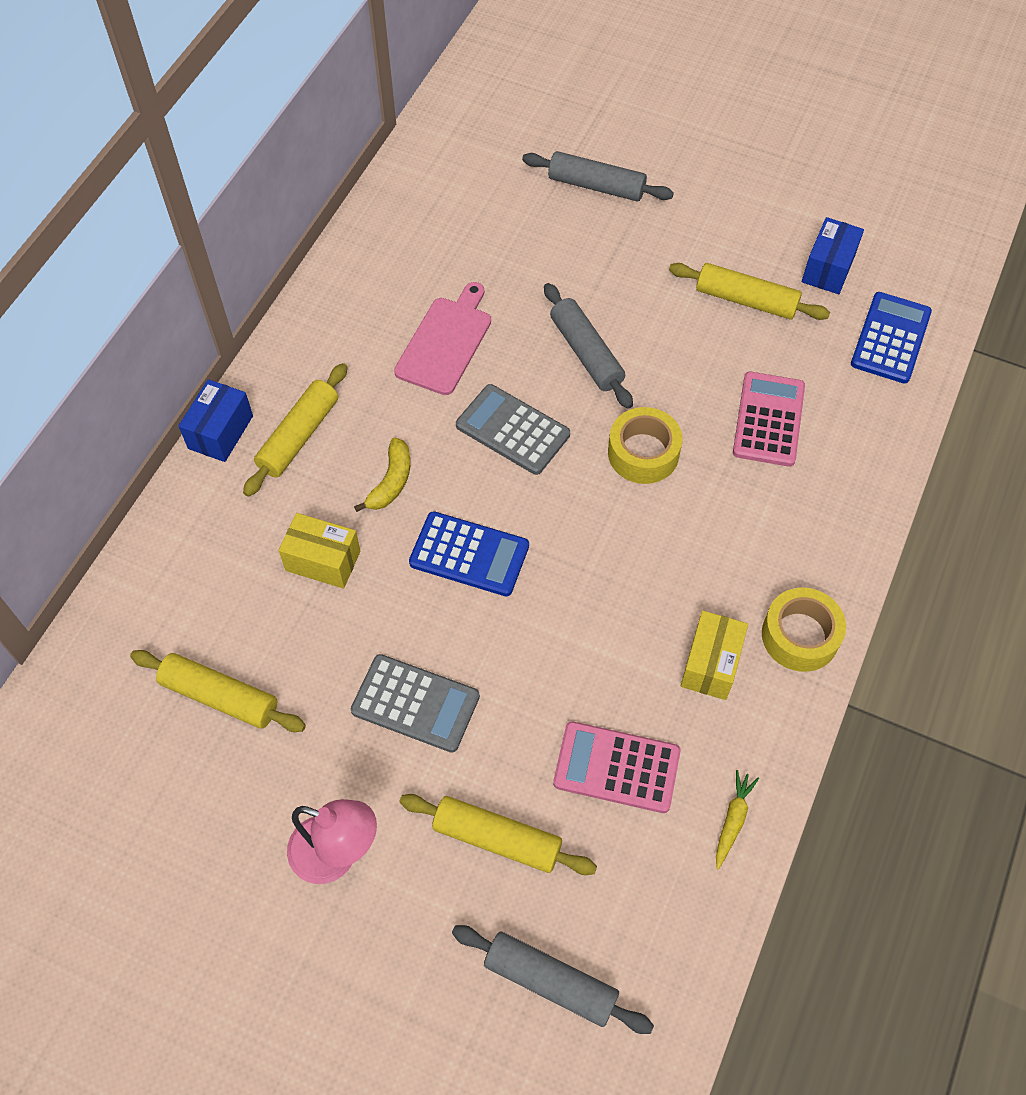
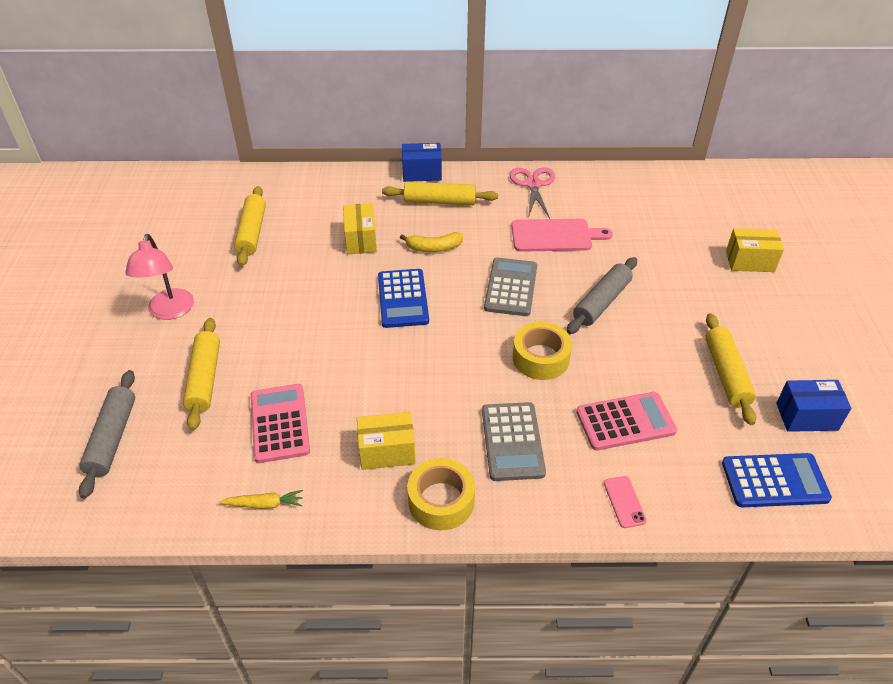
camera: 65 degrees right, 15 degrees down
(331, 317) = (533, 184): none -> pink scissors
(415, 703) = (283, 310): grey calculator -> grey calculator (512, 441)
(596, 186) = (750, 261): grey rolling pin -> yellow box
(866, 471) = (624, 502): none -> pink phone

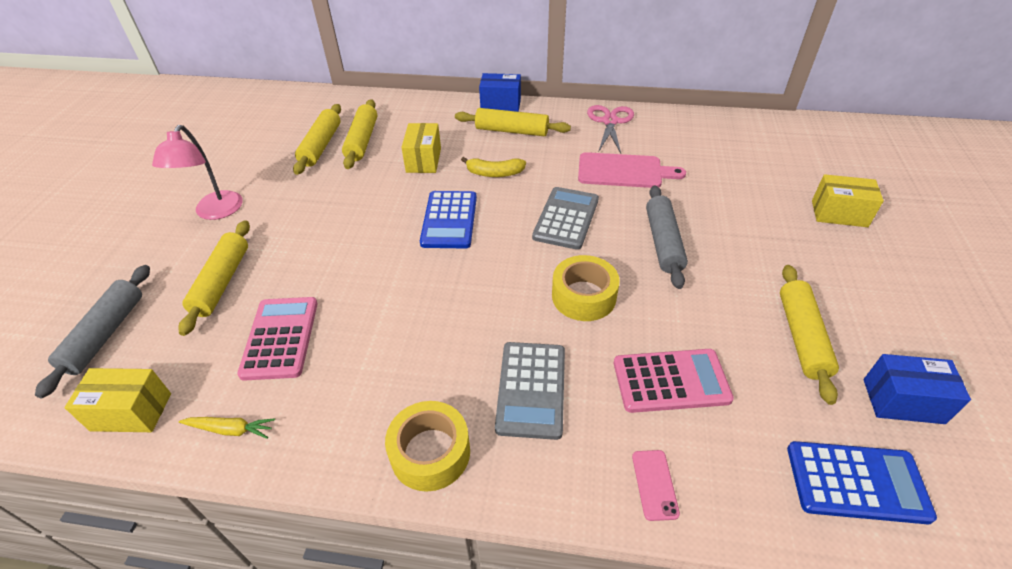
camera: 10 degrees right, 0 degrees up
(292, 224) = (362, 141): none -> yellow rolling pin
(387, 451) = (385, 384): yellow box -> yellow box (131, 412)
(601, 302) = (663, 242): grey rolling pin -> grey rolling pin turned 45 degrees counterclockwise

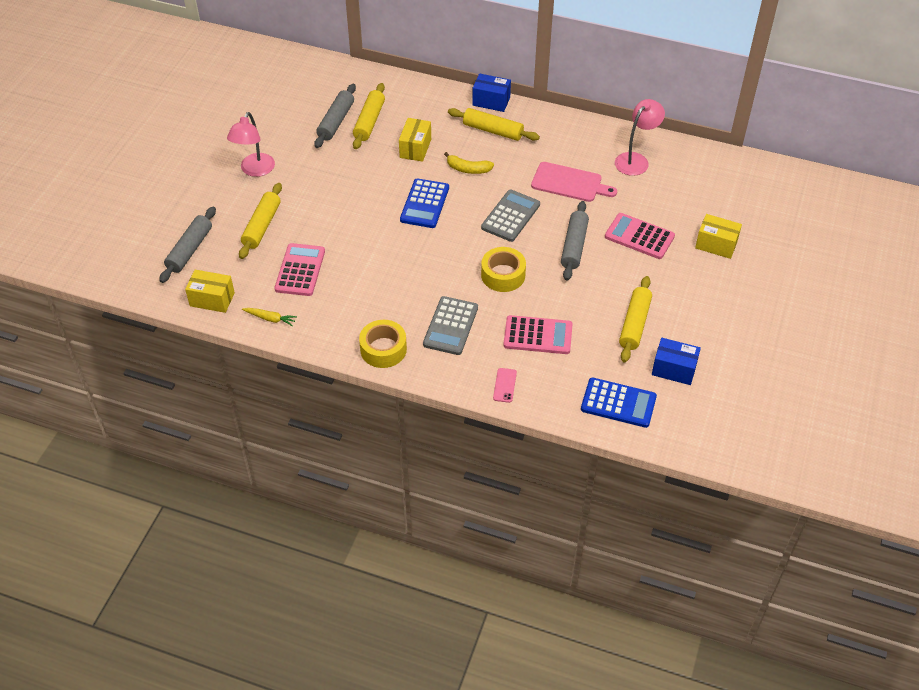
camera: 10 degrees right, 5 degrees up
(321, 146) = (336, 121): yellow rolling pin -> grey rolling pin
(610, 121) = (578, 134): pink scissors -> none
(688, 137) = (636, 160): none -> pink lamp
(740, 218) = (639, 236): none -> pink calculator

